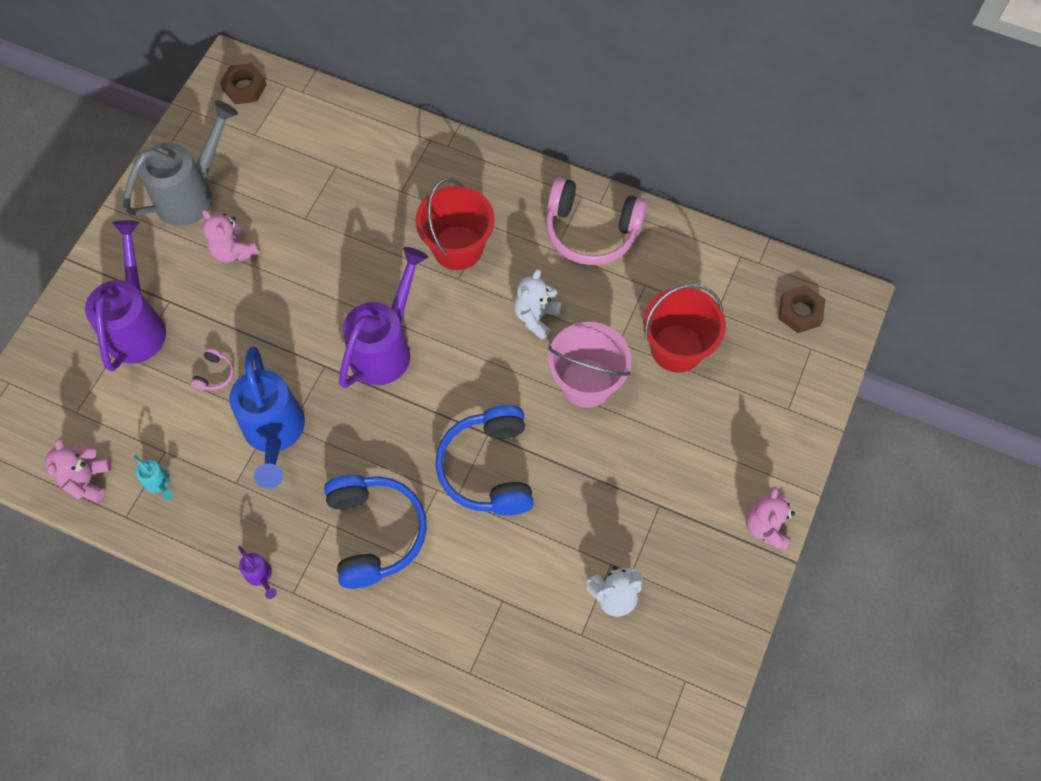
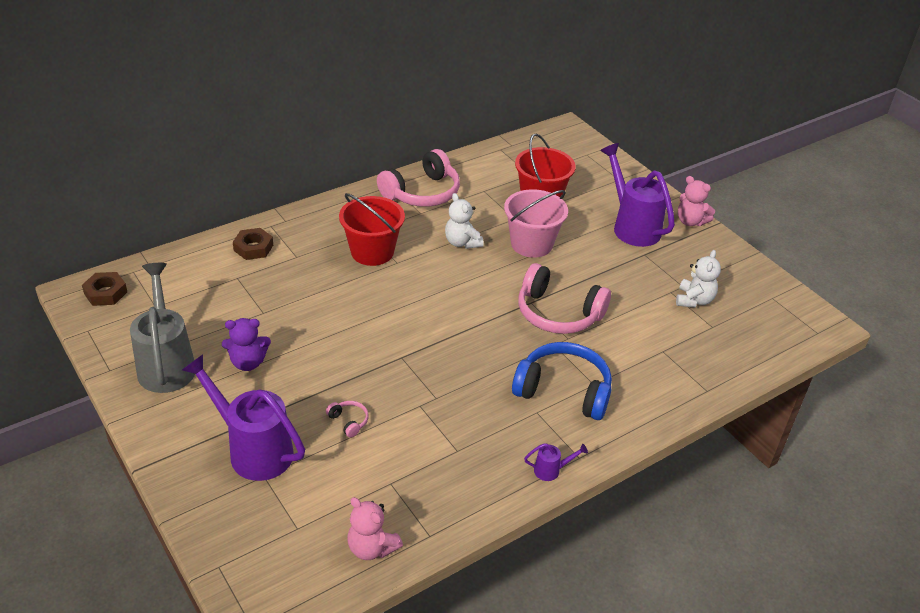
camera: 60 degrees left, 25 degrees down
(159, 483) = (417, 499): turquoise watering can -> none
(234, 251) = (248, 362): pink teddy bear -> purple teddy bear
(274, 433) = (434, 409): blue watering can -> none
(385, 347) = (417, 320): purple watering can -> purple watering can (632, 226)
(489, 468) = (558, 313): blue headphones -> pink headphones
(800, 312) = (559, 147): brown nut -> brown nut (253, 248)

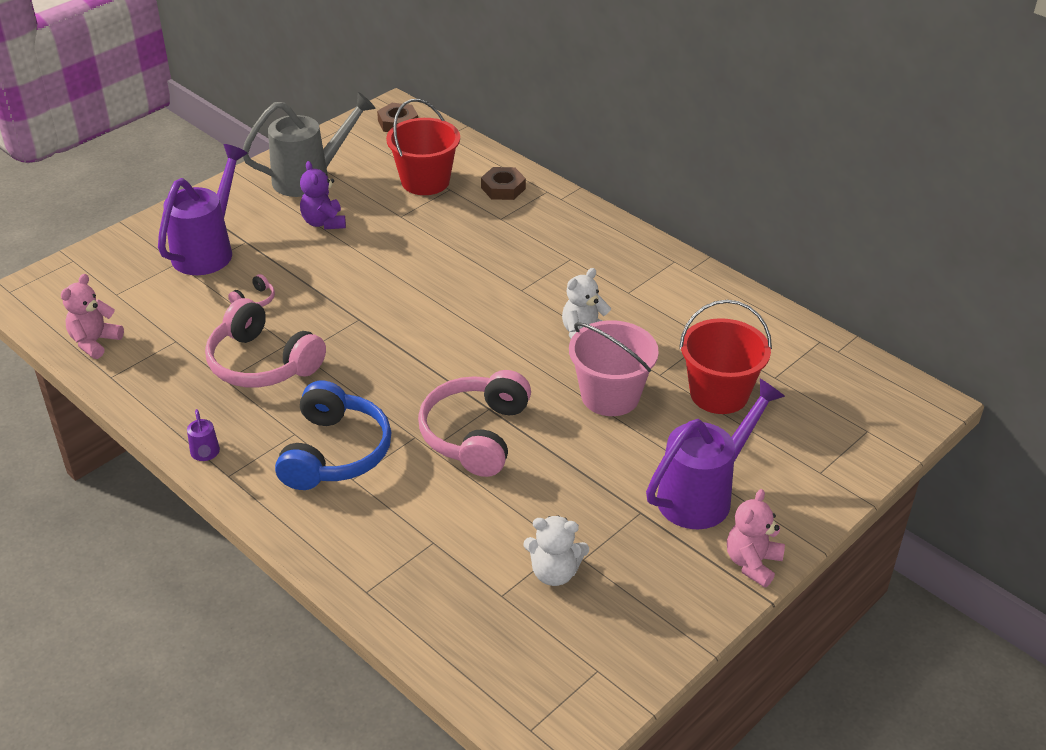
camera: 80 degrees right, 0 degrees up
(372, 252) = (533, 268): red bucket -> red bucket (425, 181)
(422, 193) = (672, 287): pink headphones -> pink headphones (262, 363)

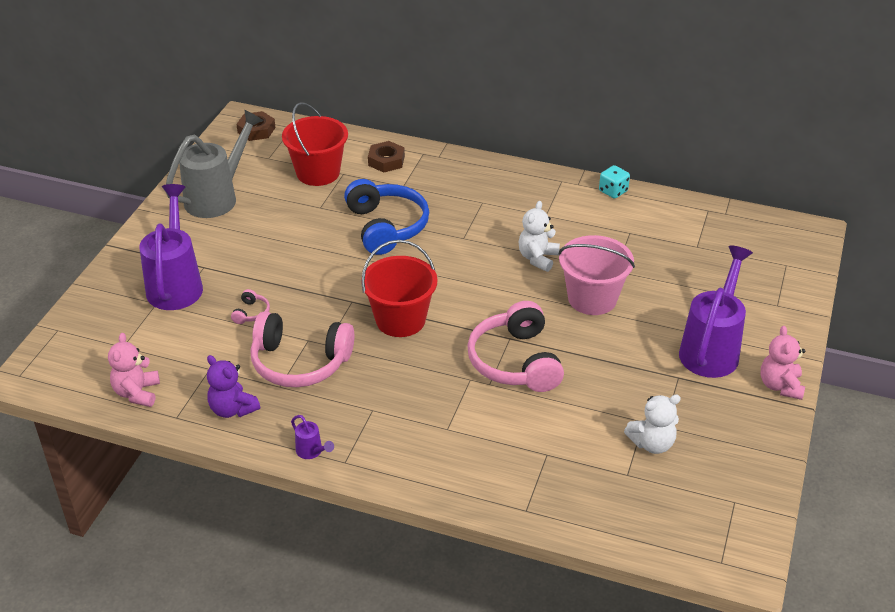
camera: 25 degrees left, 0 degrees up
(324, 222) = (259, 231): purple teddy bear -> purple teddy bear (232, 409)
(334, 452) = (417, 413): blue headphones -> blue headphones (386, 227)
(719, 394) = (668, 271): red bucket -> red bucket (400, 320)
(724, 289) = (613, 191): none -> turquoise dice

